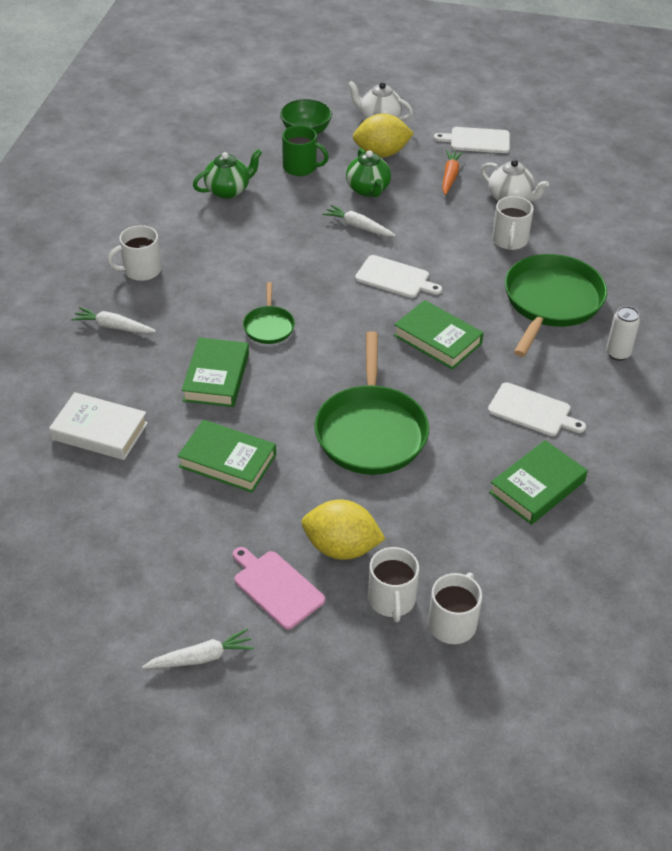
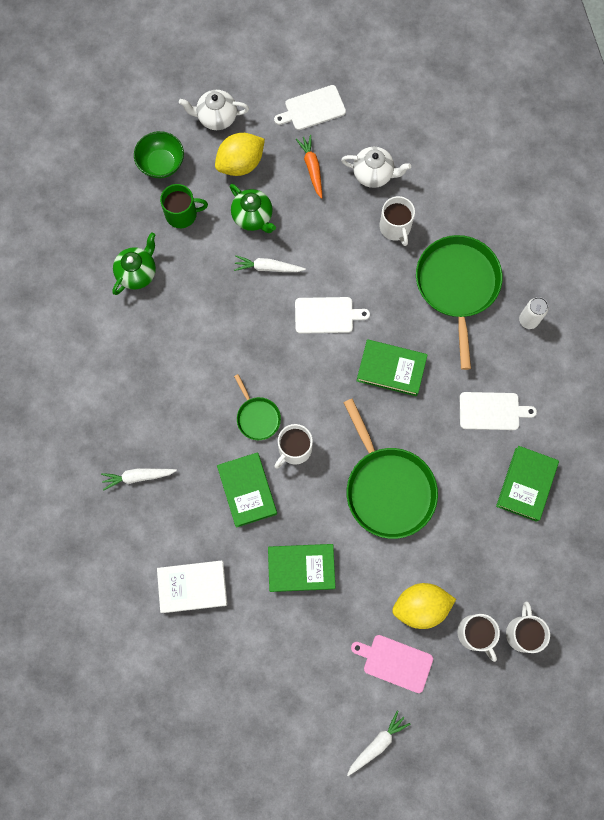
camera: 25 degrees left, 30 degrees up
(141, 270) = (121, 403): white mug -> white mug (294, 449)

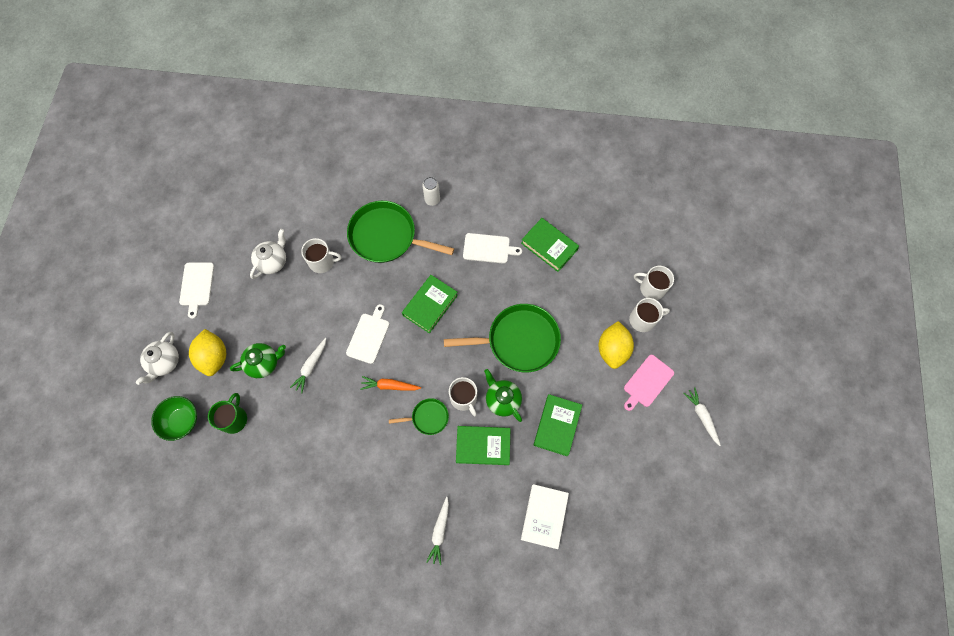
camera: 70 degrees left, 5 degrees down
(137, 273) = (267, 473): green teapot -> green teapot (502, 399)
(312, 168) = (245, 304): orange carrot -> orange carrot (390, 386)
(492, 411) = (488, 248): white cutting board -> white cutting board turned 75 degrees clockwise

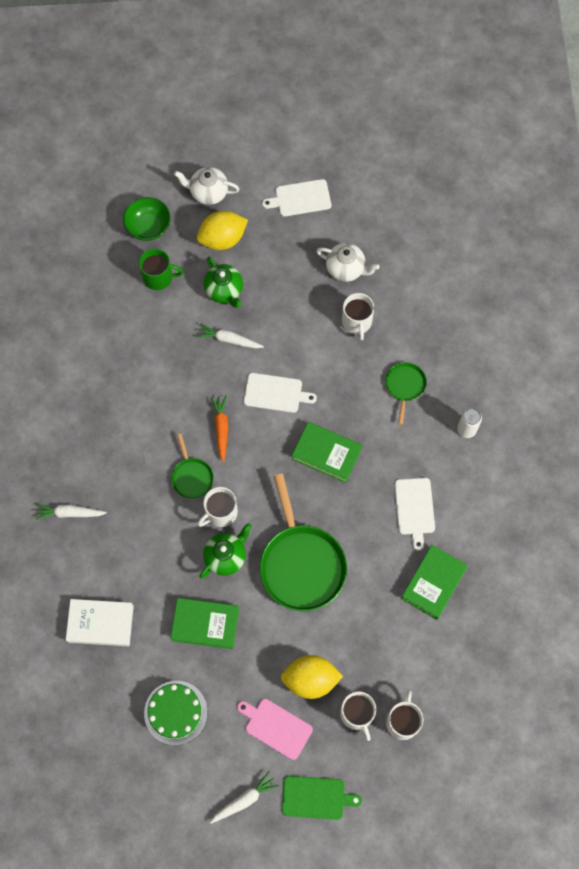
camera: 80 degrees right, 0 degrees up
(386, 236) = (405, 386): green pan -> green pan, size x0.50
(483, 446) = (169, 543): green book -> none
(627, 461) = (175, 712): none -> green cake
(703, 361) = (316, 797): none -> green cutting board

